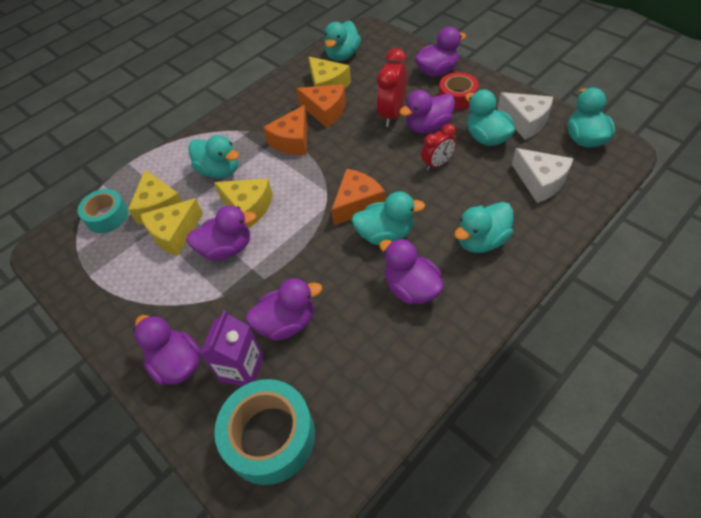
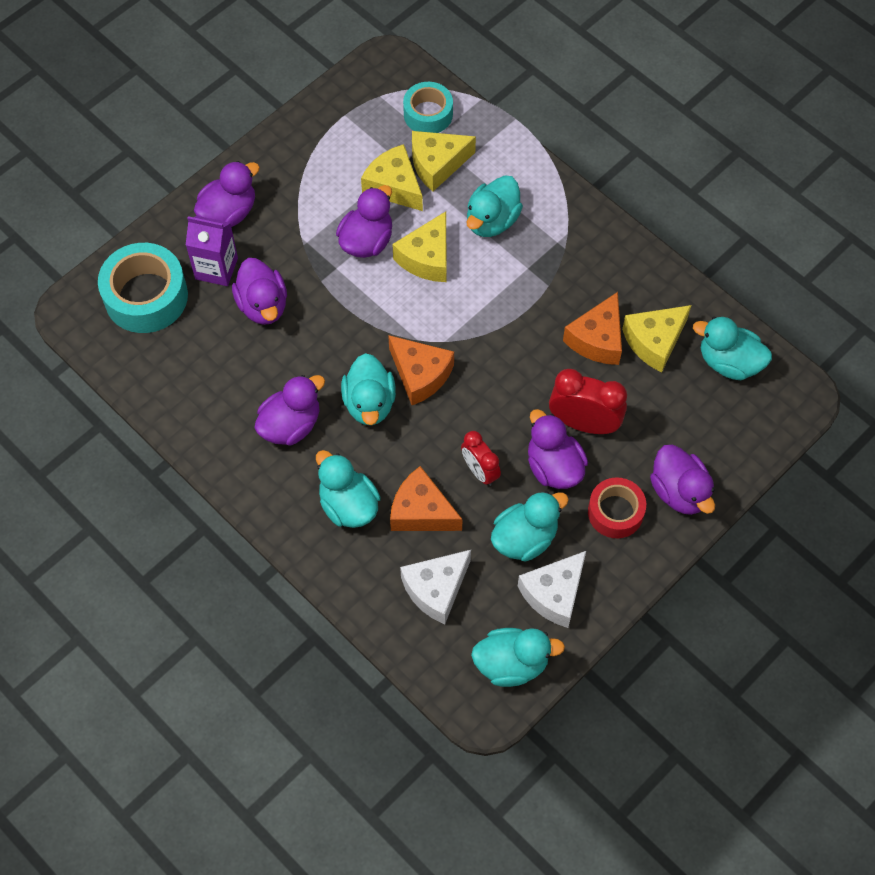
camera: 85 degrees right, 10 degrees up
(227, 248) = (367, 241): purple duck -> purple duck turned 135 degrees counterclockwise
(292, 141) = (540, 300): orange cheese -> orange cheese (421, 511)

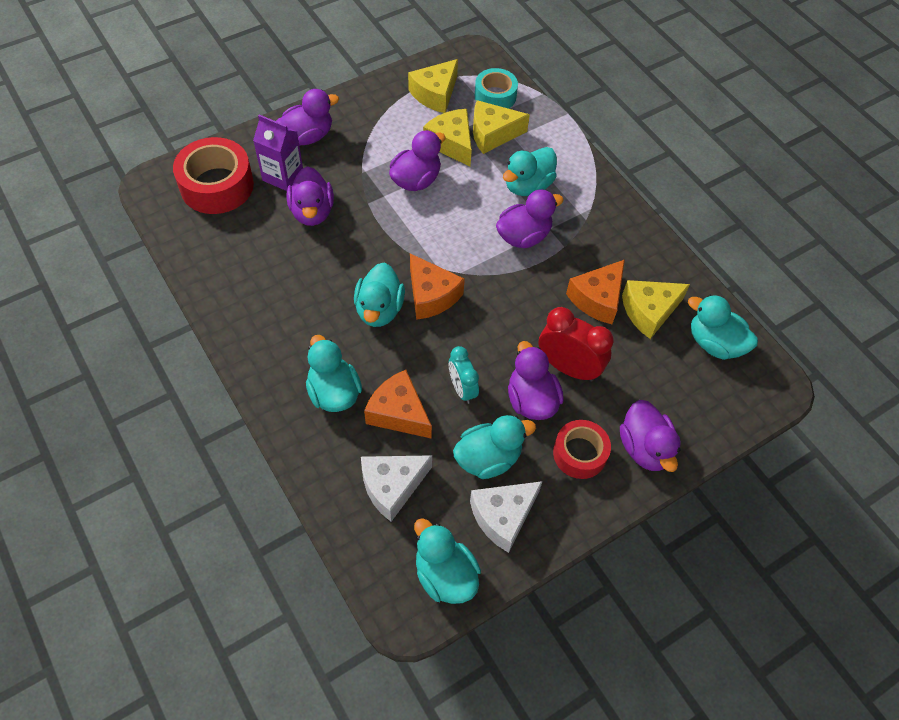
camera: 10 degrees right, 5 degrees down
(146, 296) = (217, 185): turquoise tape -> red tape
(291, 425) = (304, 313): purple duck -> purple duck (523, 236)
(427, 258) = (463, 203): yellow cheese -> yellow cheese (435, 94)
(480, 471) = (462, 389): red clock -> turquoise clock
(511, 663) = (445, 575): turquoise duck -> turquoise duck turned 135 degrees counterclockwise

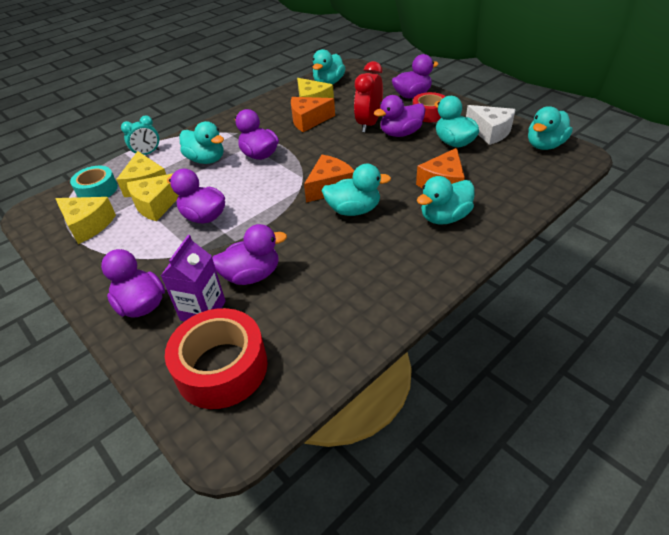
camera: 95 degrees left, 15 degrees down
(392, 487) = (502, 175): white cheese -> none
(462, 389) = (407, 160): turquoise clock -> turquoise clock (147, 153)
(597, 299) = (308, 120): orange cheese -> orange cheese turned 135 degrees clockwise

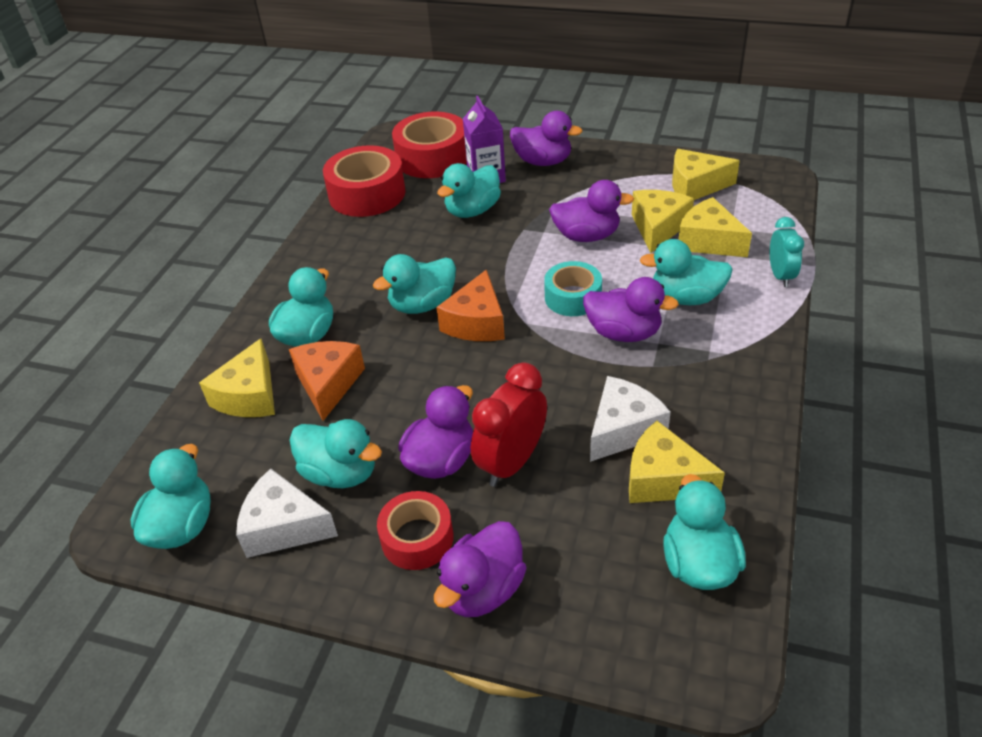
camera: 150 degrees right, 0 degrees up
(97, 190) = (753, 215): turquoise tape -> turquoise tape (573, 297)
(147, 153) = (780, 276): turquoise clock -> turquoise clock turned 150 degrees clockwise
(252, 275) = (472, 210): purple duck -> turquoise duck
(308, 120) = (623, 429): orange cheese -> white cheese
(323, 344) = (367, 194): none -> red tape
(368, 124) = (511, 462): red clock -> red clock turned 135 degrees counterclockwise
(497, 193) = (249, 396): none -> yellow cheese

